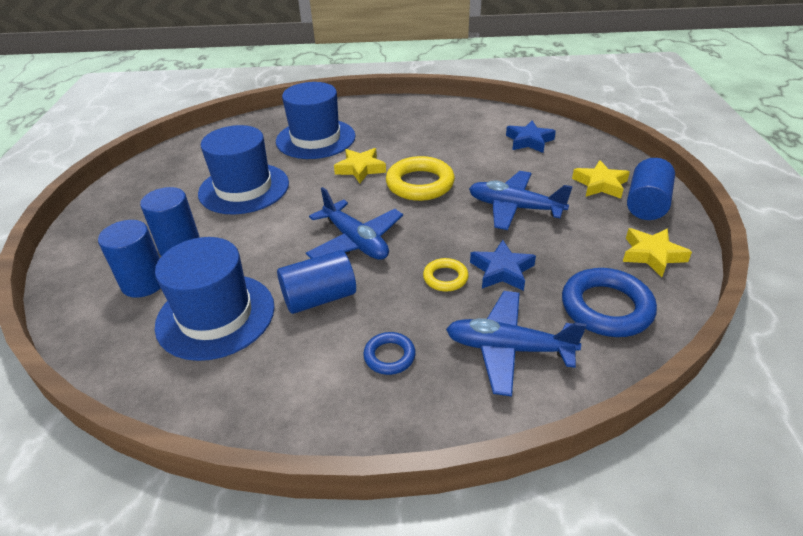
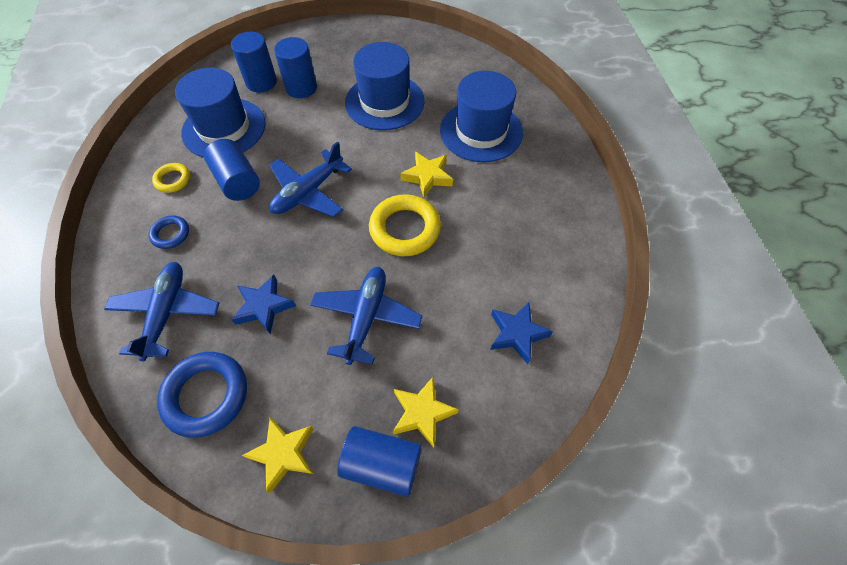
camera: 80 degrees right, 20 degrees up
(445, 278) = (256, 262): yellow ring -> yellow ring (173, 180)

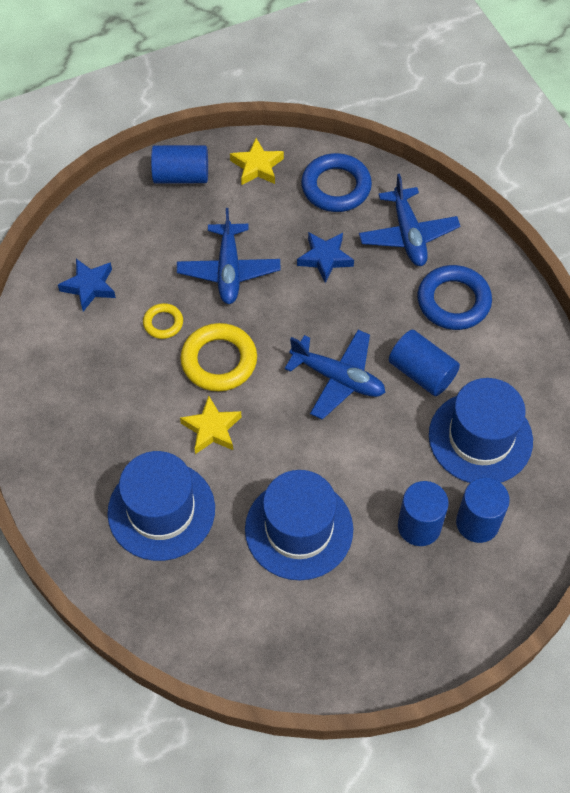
camera: 165 degrees right, 0 degrees up
(171, 234) = (453, 301): blue ring -> blue ring, size x1.86
(173, 180) = (493, 358): yellow ring -> yellow ring (163, 323)
(308, 192) = (338, 378): blue plane -> blue plane turned 90 degrees clockwise
(422, 413) = (159, 213): yellow star -> none

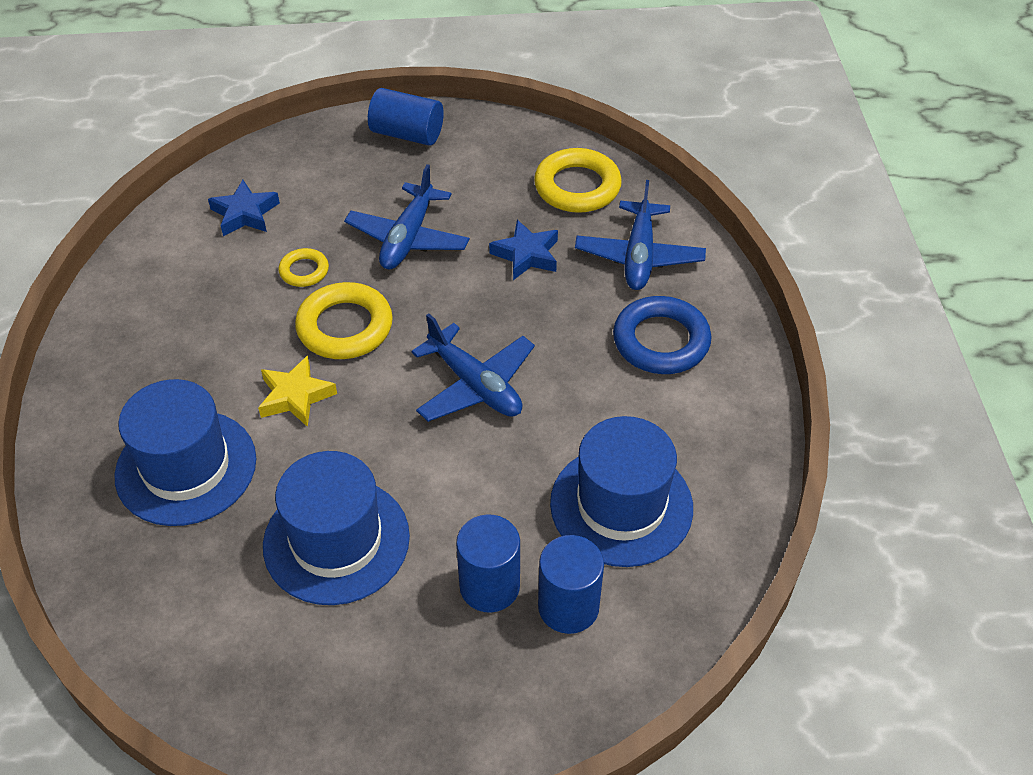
camera: 20 degrees right, 10 degrees down
(257, 166) = (497, 145): yellow star -> none
(336, 187) = (577, 187): blue ring -> yellow ring
(422, 373) = (582, 408): blue cylinder -> none

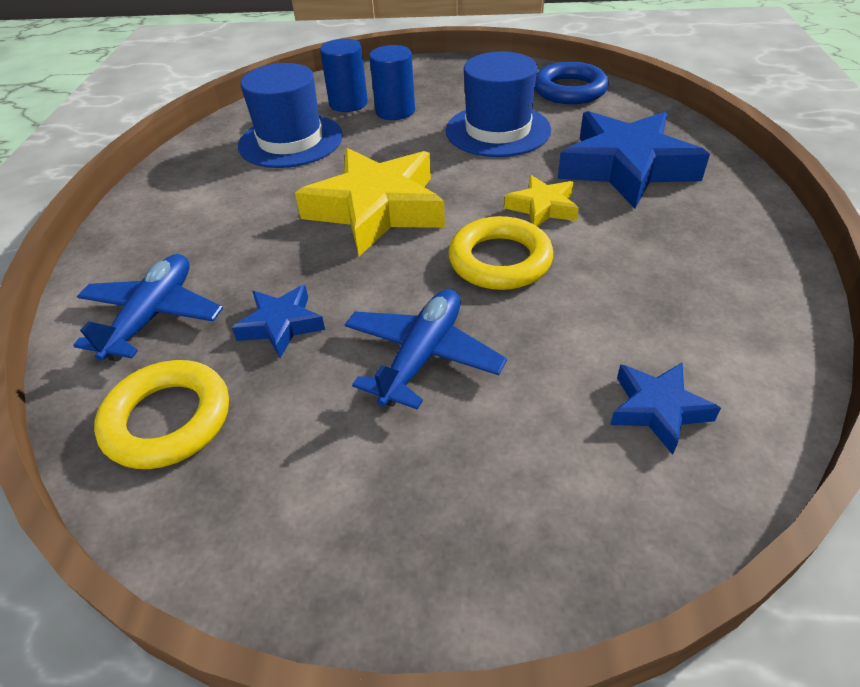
camera: 170 degrees left, 5 degrees down
(186, 467) = (626, 167): blue hat -> blue star
(304, 271) = (554, 321): yellow ring -> none
(407, 134) = (402, 561): blue cylinder -> none
(475, 385) = (376, 209): blue plane -> yellow star
(661, 341) = (190, 234): blue ring -> blue ring (569, 90)

